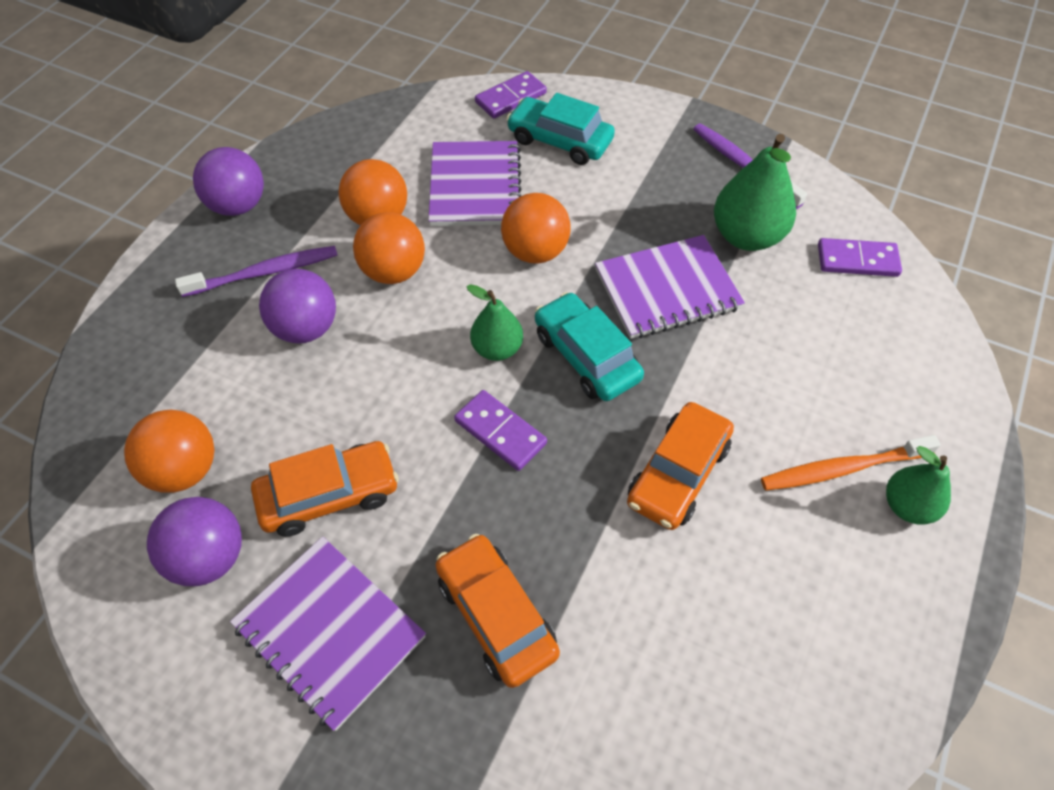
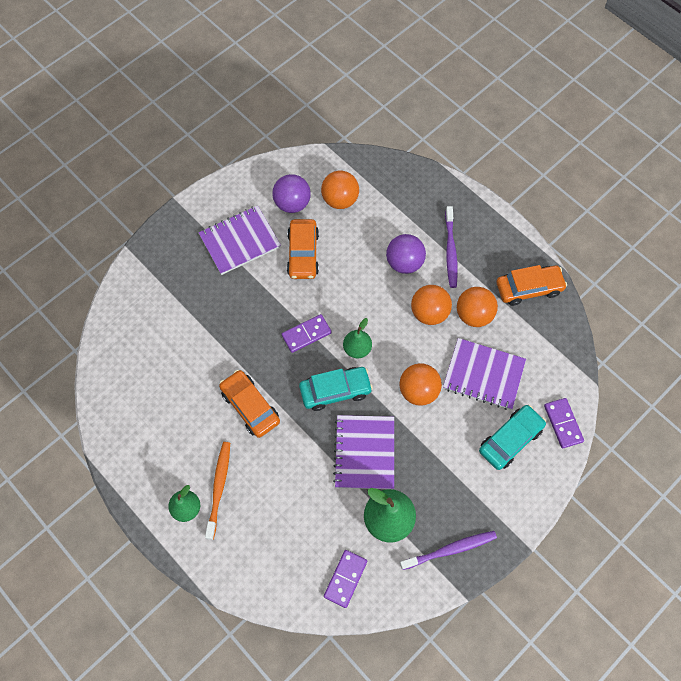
camera: 110 degrees right, 10 degrees up
(238, 206) = (507, 246): purple ball -> none
(496, 615) = (218, 304): orange car -> orange car (529, 288)

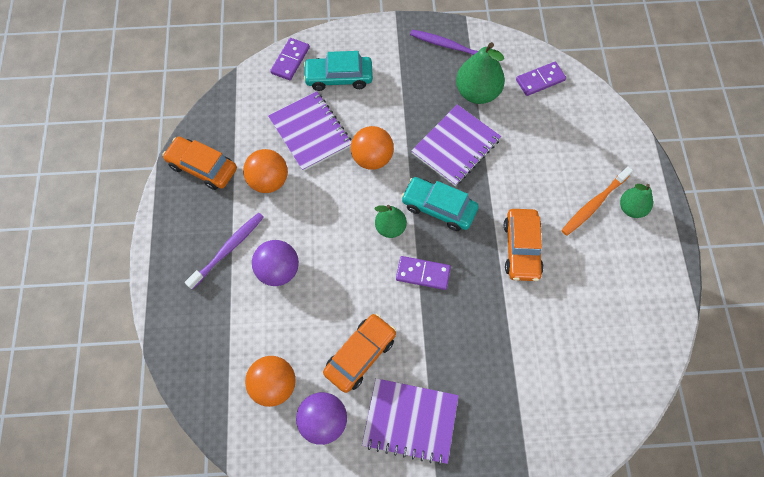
camera: 140 degrees left, 0 degrees up
(429, 313) = (302, 210): orange ball -> none

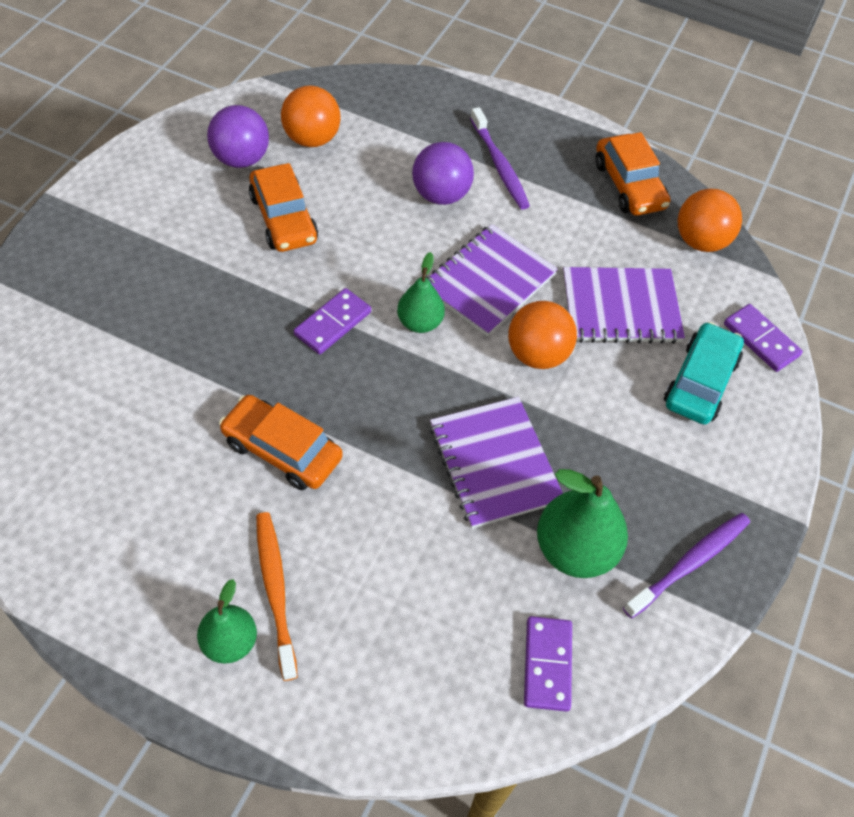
camera: 115 degrees right, 10 degrees down
(202, 167) = (629, 185): orange car -> orange car turned 105 degrees clockwise
(268, 181) = (570, 236): orange ball -> orange ball (700, 241)
(410, 421) = (177, 225): purple notebook -> purple notebook (488, 282)
(439, 208) = (411, 389): turquoise car -> none

